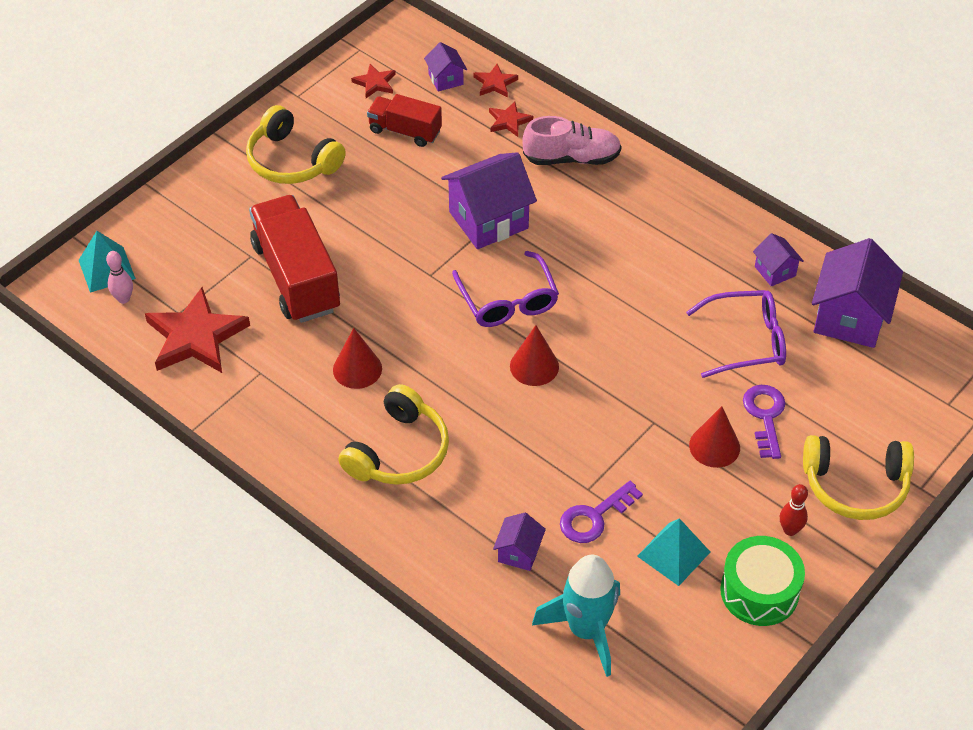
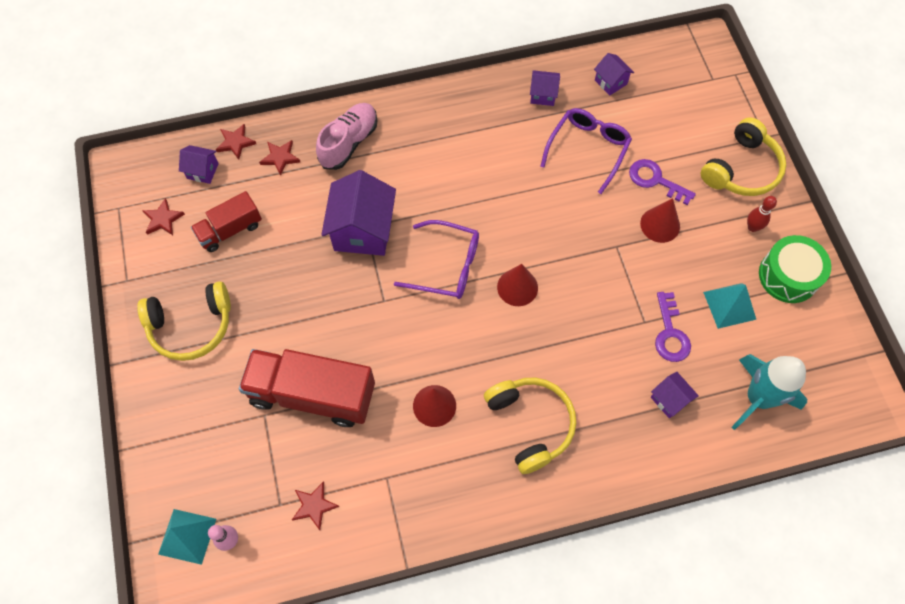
camera: 55 degrees left, 15 degrees up
(196, 336) = (314, 506): red star -> red star, size x0.49
(849, 318) = (610, 82): purple house -> purple house, size x0.50

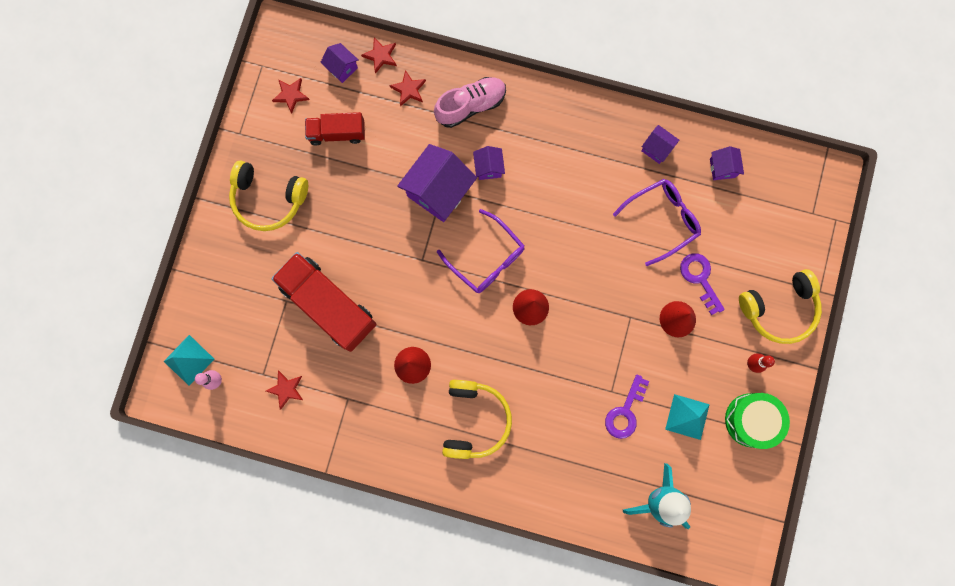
camera: 30 degrees right, 15 degrees up
(669, 400) = (590, 462): purple house -> purple house (488, 168)

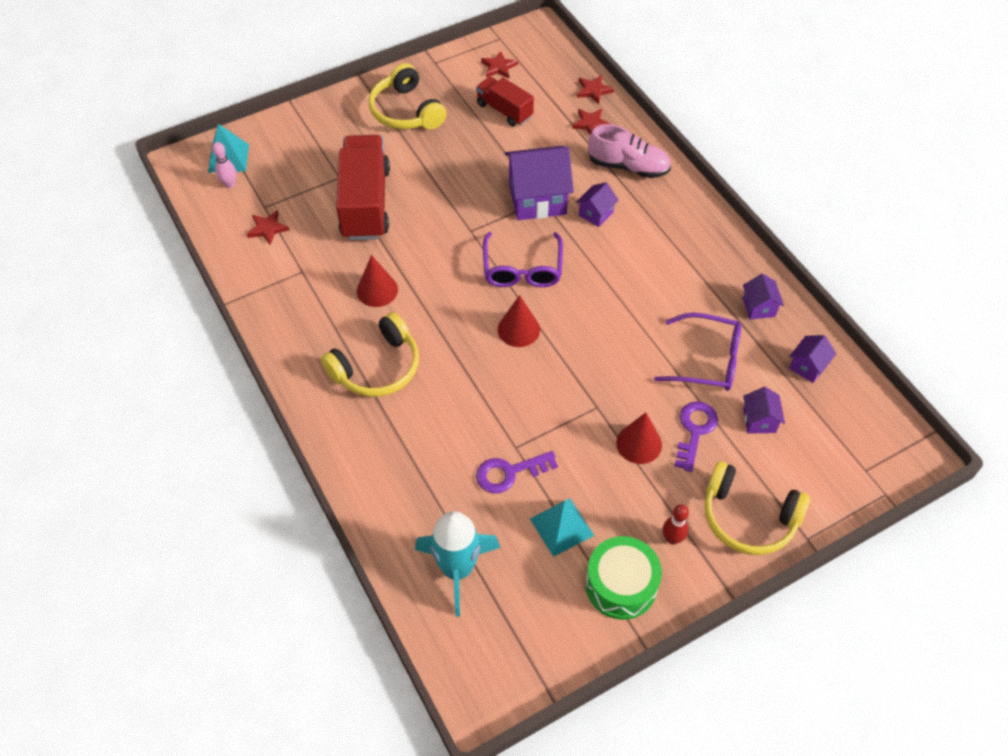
camera: 45 degrees right, 25 degrees down
(342, 68) = (555, 78): purple house -> purple house (759, 420)

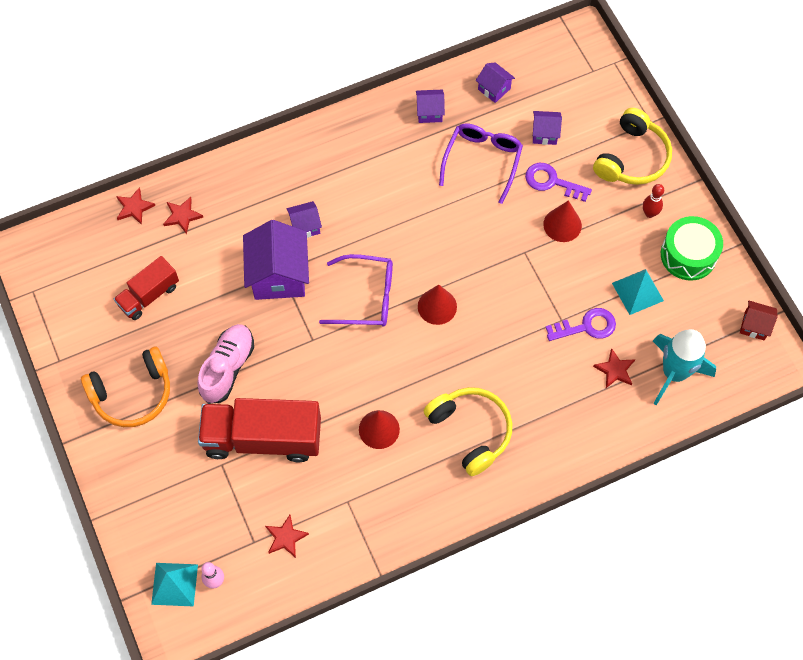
camera: 85 degrees left, 10 degrees up
(406, 111) = (132, 393): yellow headphones -> orange headphones
(499, 67) = (80, 295): red star -> red star (615, 370)
(509, 473) = (586, 326): purple key -> purple key turned 90 degrees counterclockwise
(530, 666) = (754, 326): none -> red house
(595, 214) = (305, 226): purple house -> purple house turned 60 degrees counterclockwise
(628, 166) = (247, 190): pink shoe -> pink shoe (227, 368)

